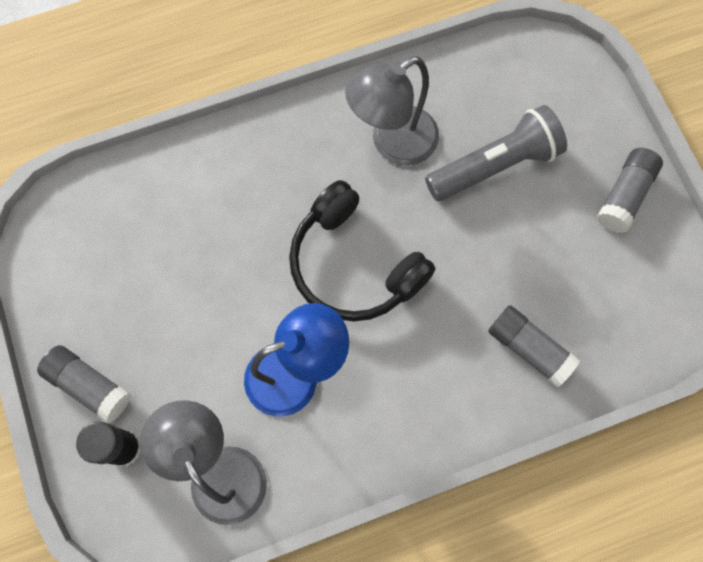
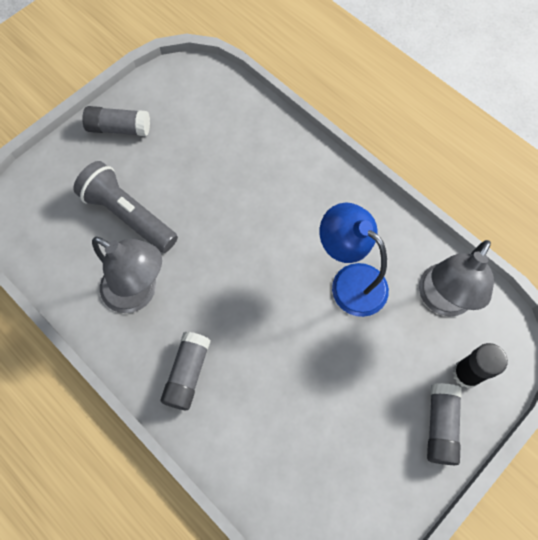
camera: 115 degrees left, 5 degrees down
(353, 265) = (251, 278): black headphones -> none
(528, 348) = (256, 148): grey glue stick -> grey glue stick (187, 373)

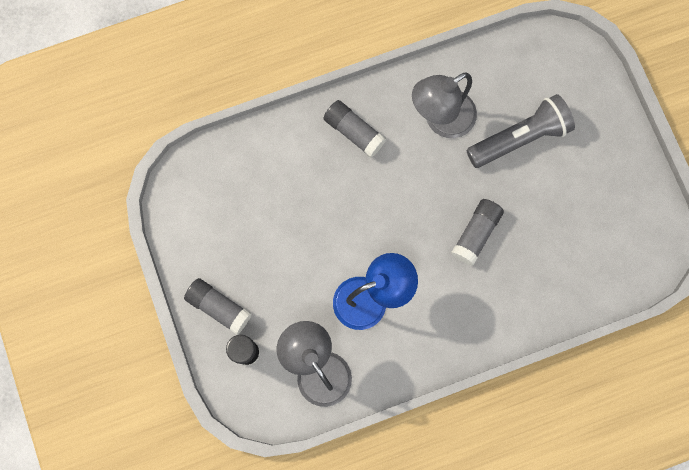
camera: 115 degrees right, 10 degrees up
(119, 128) = (618, 162): grey glue stick -> grey glue stick (476, 234)

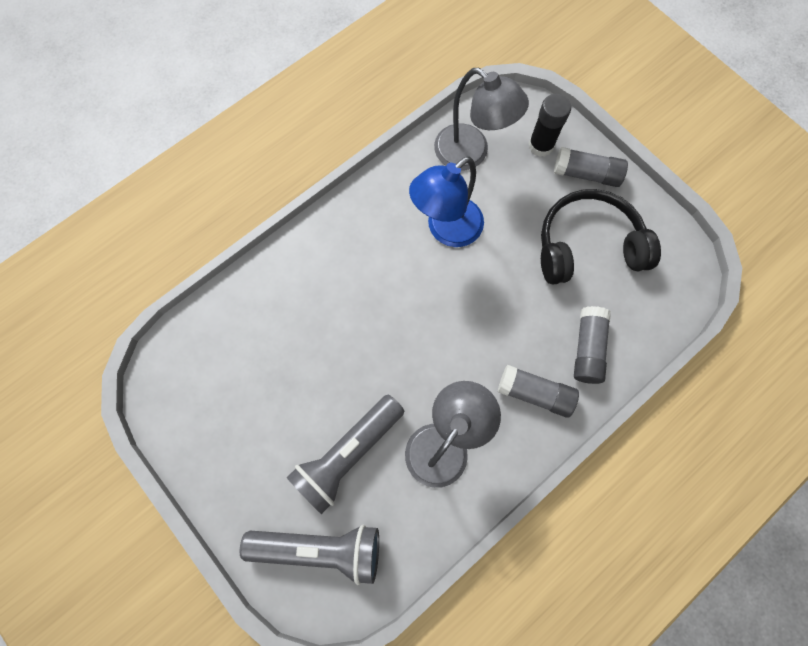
camera: 160 degrees right, 5 degrees down
(252, 238) = (587, 245): none -> black headphones
(476, 234) = (363, 329): grey glue stick -> grey glue stick (587, 348)
(560, 80) = (320, 548): none -> grey flashlight

